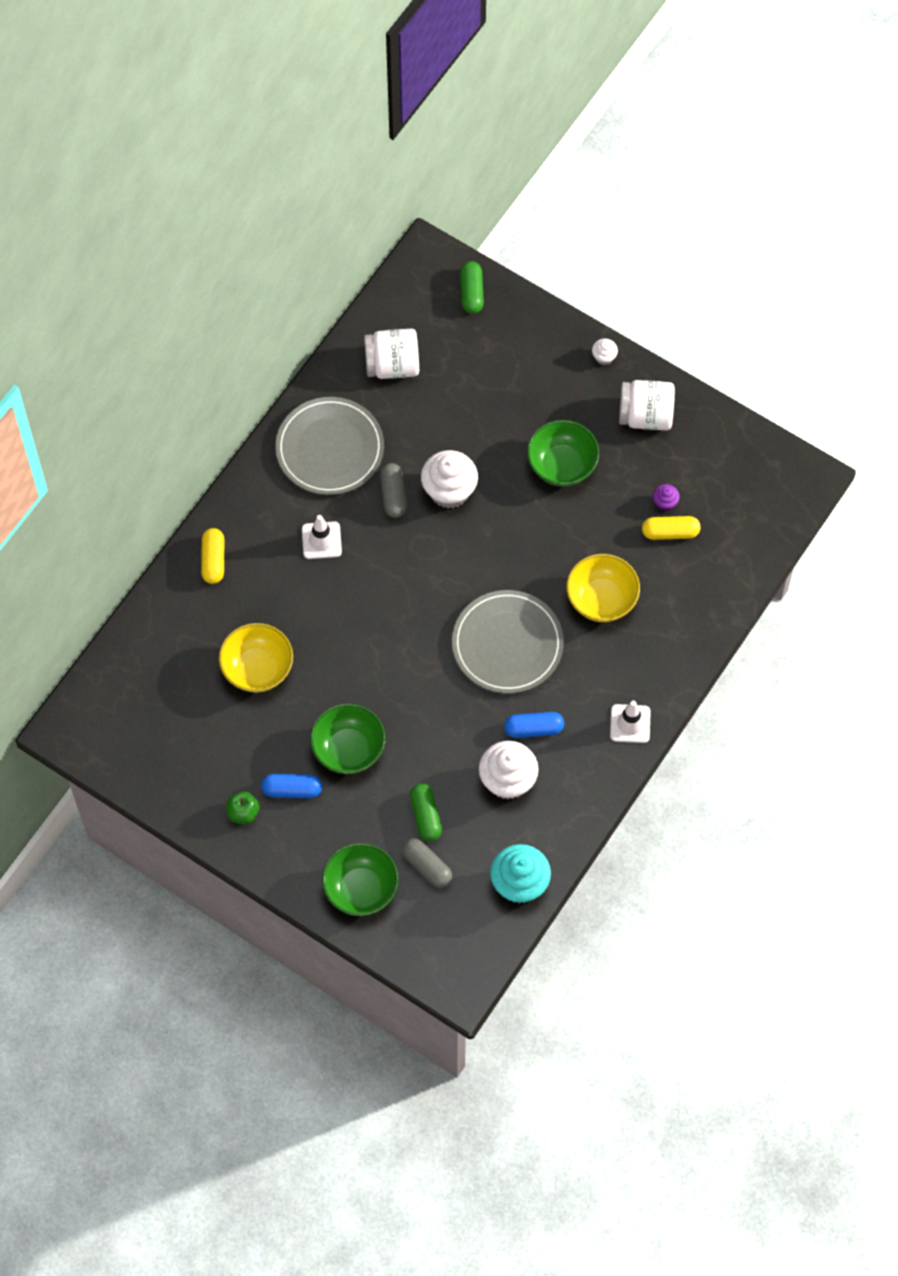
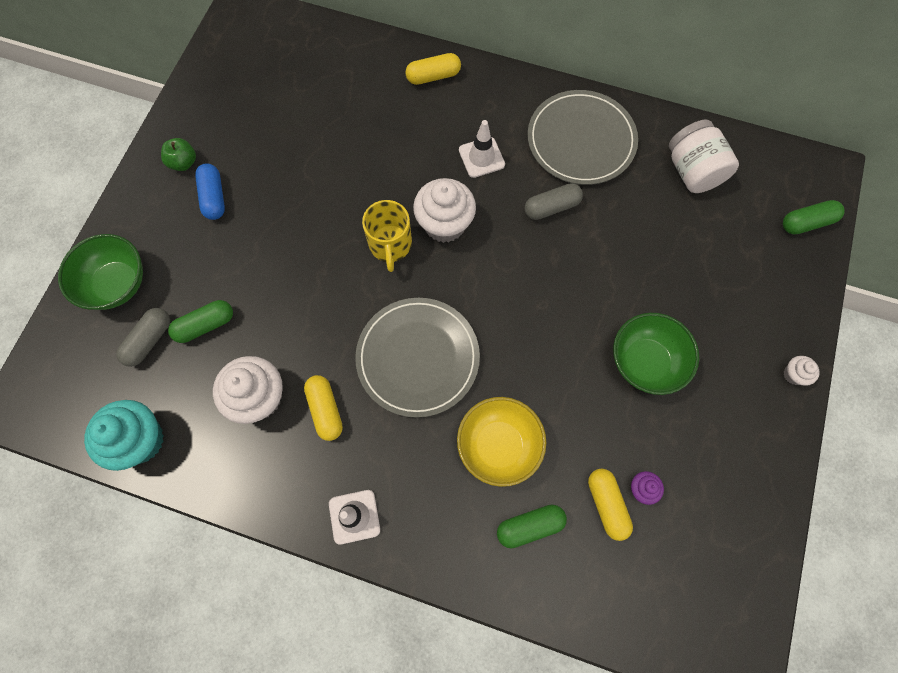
camera: 75 degrees right, 5 degrees up
(257, 669) = (333, 138): yellow bowl -> none
(348, 749) = (265, 235): green bowl -> none
(391, 642) = (390, 245): none -> yellow mug
(449, 491) = (574, 257): white cupcake -> white cupcake (444, 224)
(533, 728) = (325, 410): blue capsule -> yellow capsule
(645, 416) = (742, 439): white jar -> none
(672, 593) = (530, 526): none -> green capsule

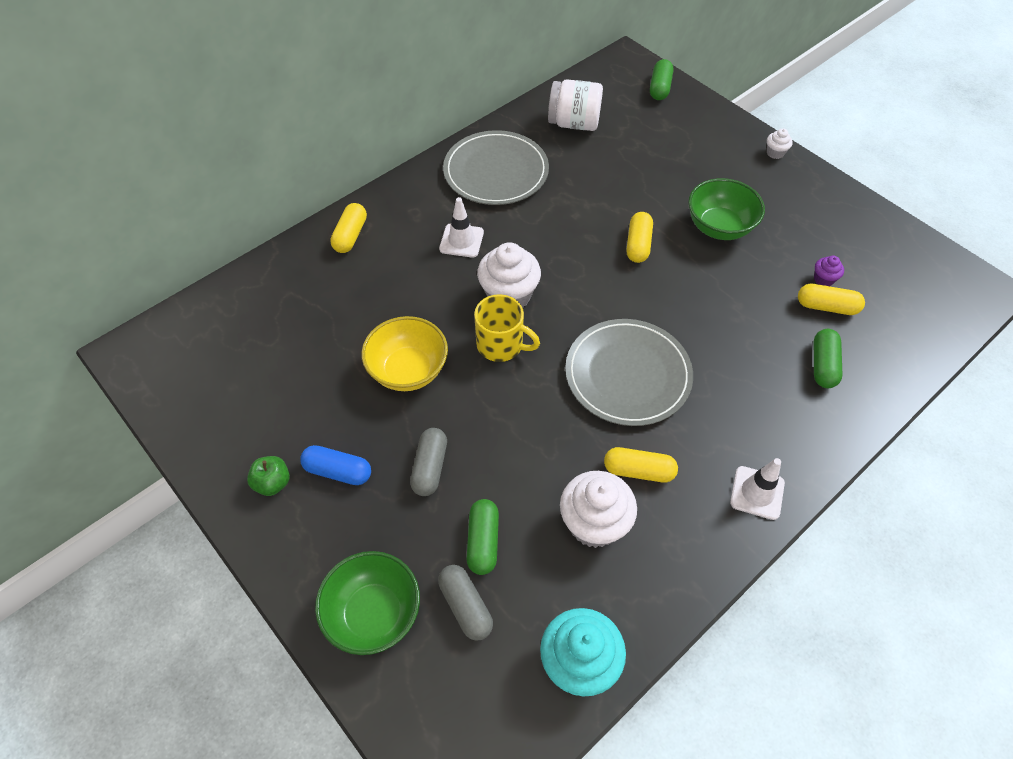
camera: 60 degrees left, 15 degrees down
(498, 445) = (742, 354): yellow bowl -> yellow bowl (408, 370)
(551, 207) = (544, 218): grey capsule -> grey capsule (430, 467)
(572, 299) = (638, 245): none -> yellow capsule

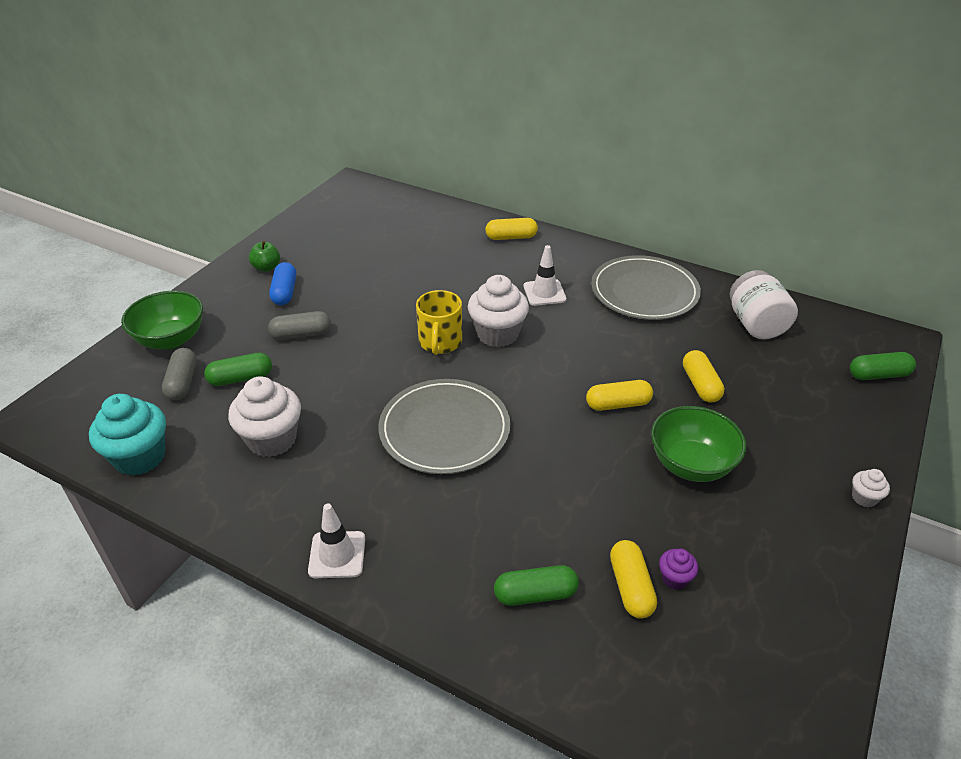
camera: 70 degrees right, 15 degrees down
(408, 370) = (389, 300): yellow bowl -> none
(465, 606) = (182, 382): grey capsule -> grey capsule turned 45 degrees counterclockwise
(638, 471) = (336, 458): yellow capsule -> yellow capsule (700, 385)

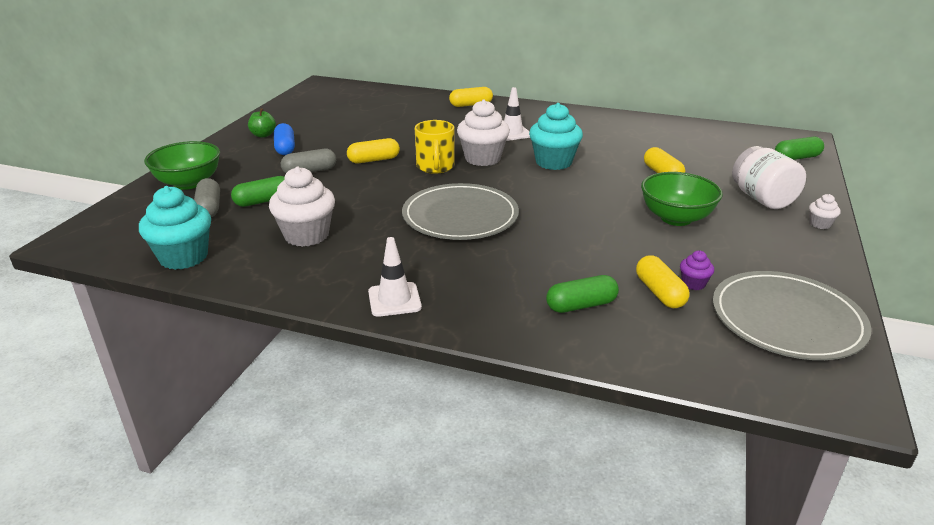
camera: 10 degrees left, 10 degrees down
(577, 350) = (553, 162): none -> turquoise cupcake
(618, 404) = (601, 190): yellow capsule -> yellow capsule (374, 160)
(644, 291) = (593, 127): grey plate -> grey plate (787, 319)
(756, 324) = (690, 138): white jar -> white jar (762, 199)

